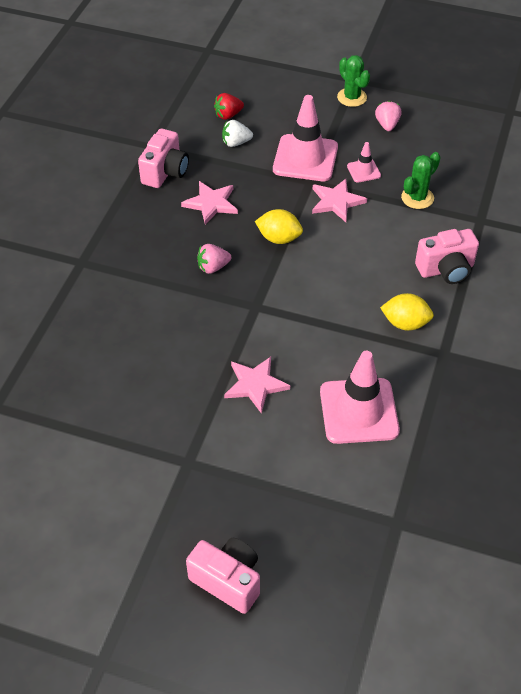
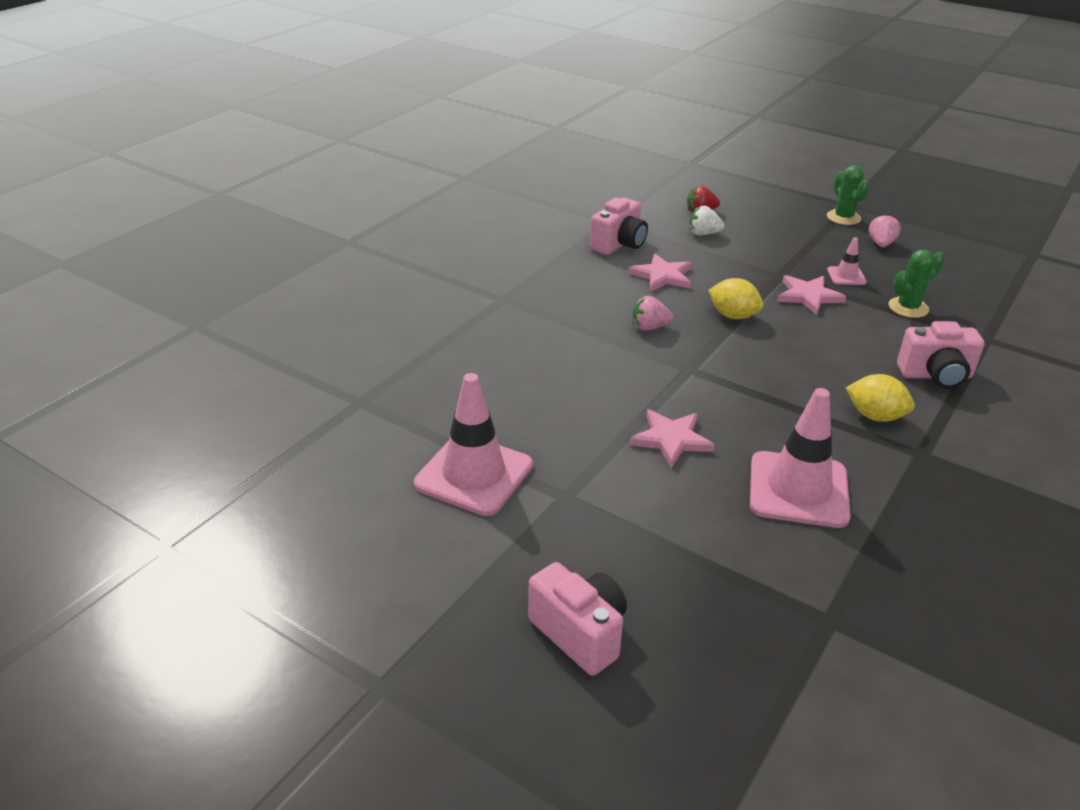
camera: 15 degrees right, 15 degrees down
(305, 158) = (779, 256): pink traffic cone -> pink traffic cone (474, 475)

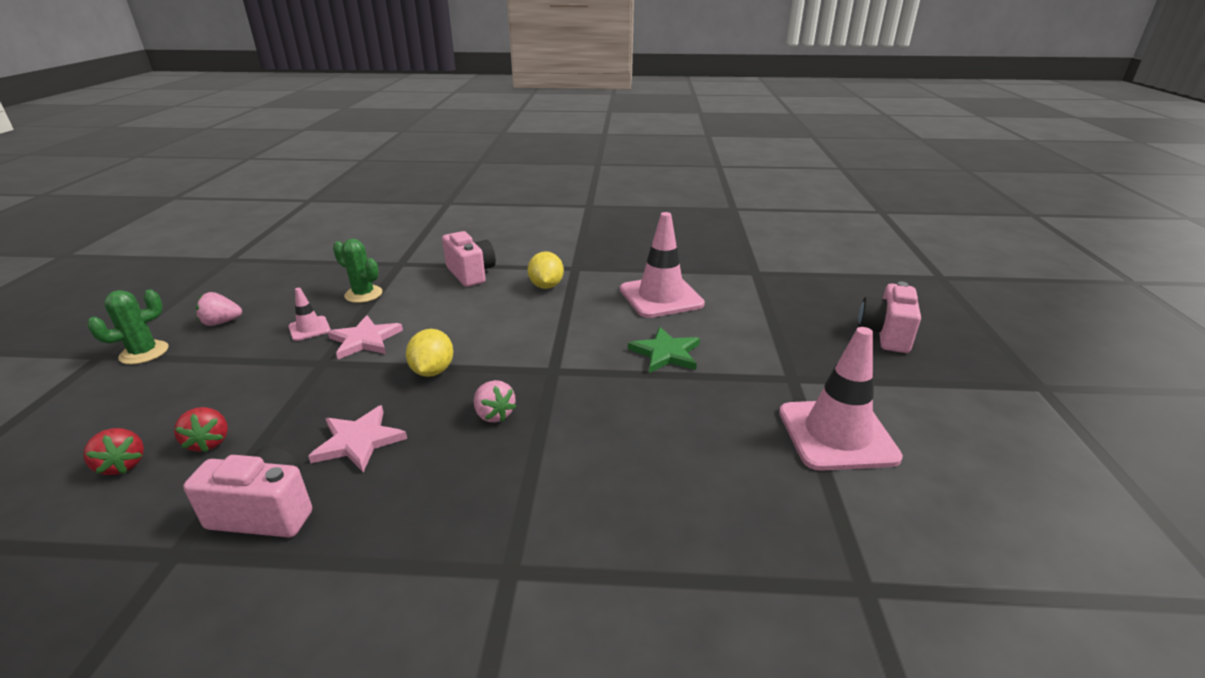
camera: 120 degrees left, 5 degrees down
(671, 439) = (666, 353): pink star -> green star
(703, 234) = (209, 442): white strawberry -> red strawberry

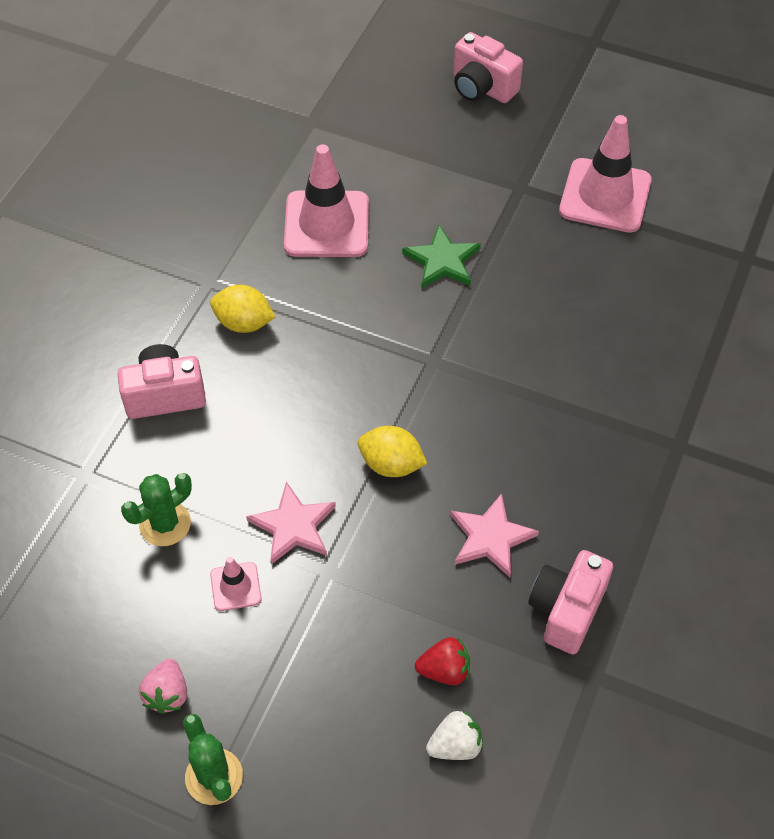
camera: 70 degrees left, 25 degrees up
(122, 465) = (455, 745): red strawberry -> white strawberry
(494, 414) = (489, 423): pink strawberry -> none

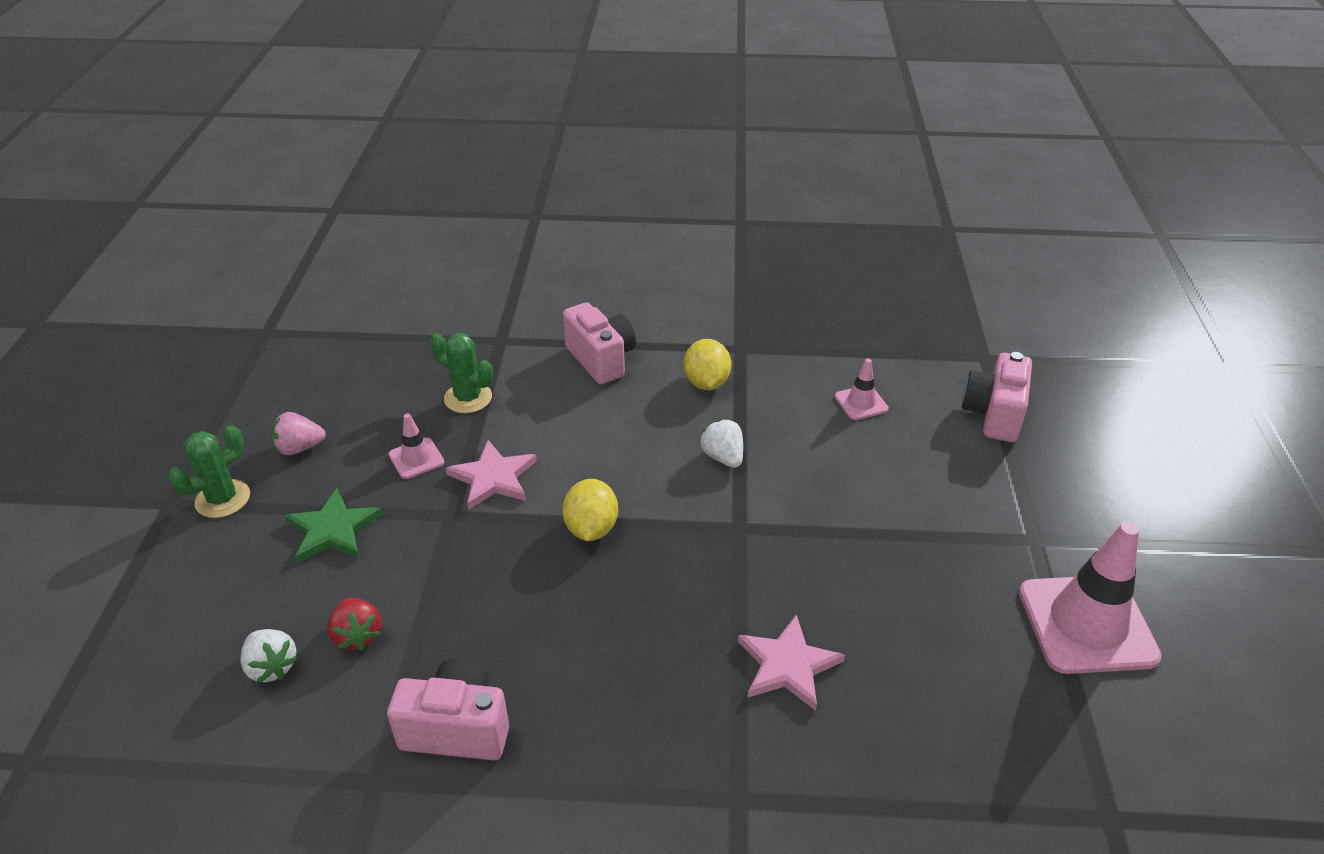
camera: 70 degrees right, 15 degrees down
(326, 224) = (861, 403): pink traffic cone -> pink traffic cone, size x0.47
(348, 343) = (723, 457): none -> white strawberry
(442, 261) = (876, 500): green star -> green star (333, 529)
(482, 88) = (1152, 469): pink camera -> pink camera (993, 414)
(490, 537) = (531, 633): pink star -> pink star (787, 665)

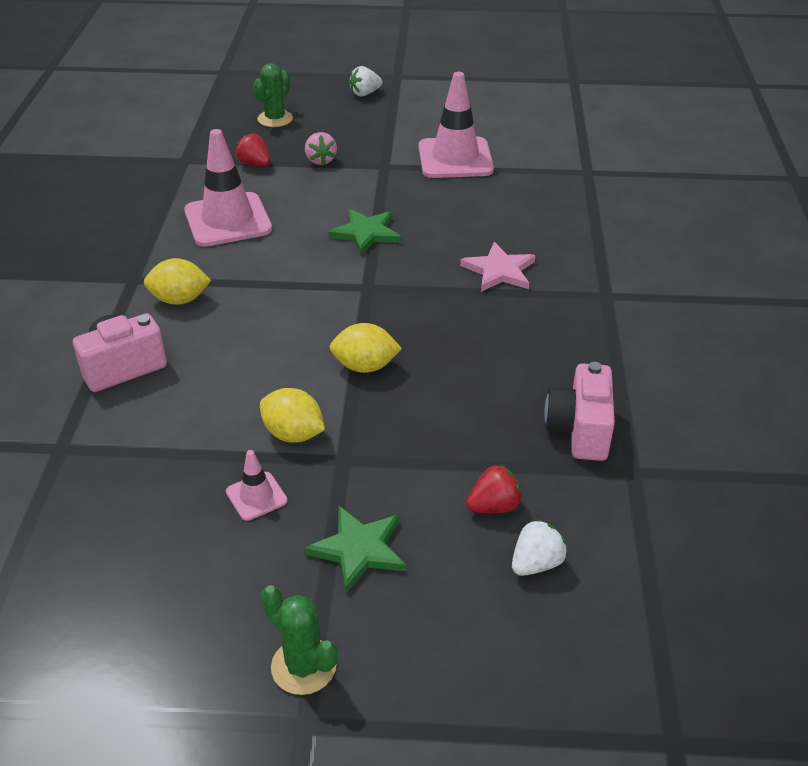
camera: 90 degrees left, 0 degrees up
(299, 448) = (222, 607): pink strawberry -> pink strawberry (320, 160)
(468, 398) = (162, 465): green cactus -> green cactus (275, 119)
(493, 478) = (293, 434): pink star -> yellow lemon
(723, 457) = (284, 293): white strawberry -> white strawberry (365, 94)
(856, 524) = (366, 233): none -> green star
(861, 403) = (228, 220): pink traffic cone -> pink traffic cone, size x2.11
(993, 414) = (255, 164): pink camera -> red strawberry

